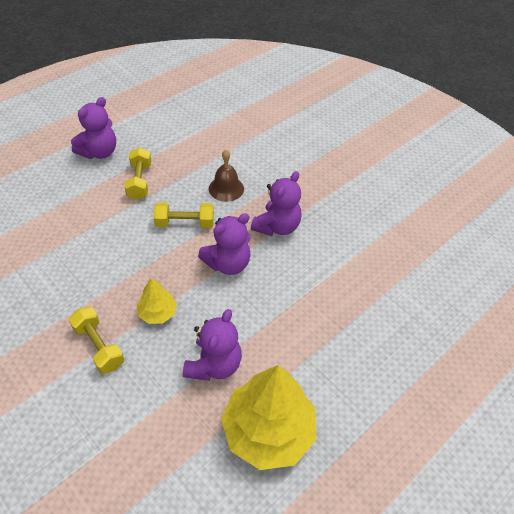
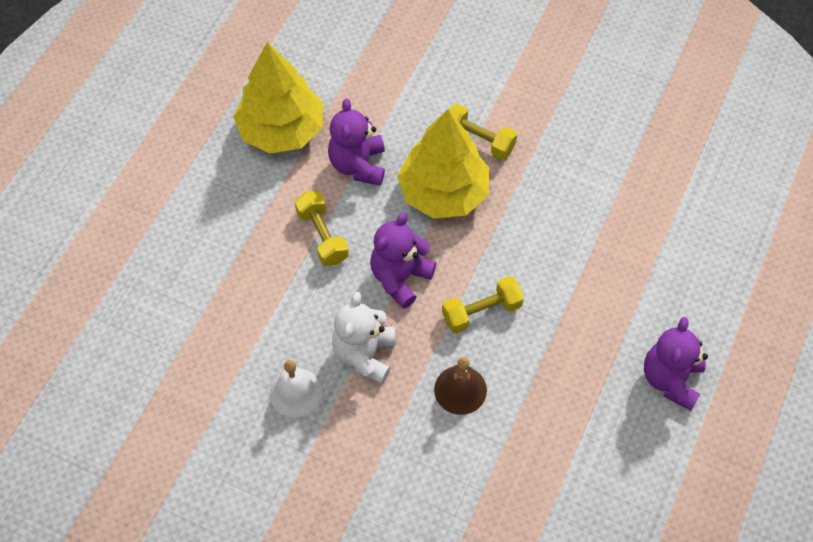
camera: 160 degrees right, 10 degrees up
(139, 181) = (580, 352): yellow dumbbell -> yellow dumbbell (322, 236)
(157, 313) = (443, 192): yellow tree -> yellow tree, size x2.06
(277, 226) = (364, 354): purple teddy bear -> white teddy bear
(332, 222) = (295, 392): none -> white bell

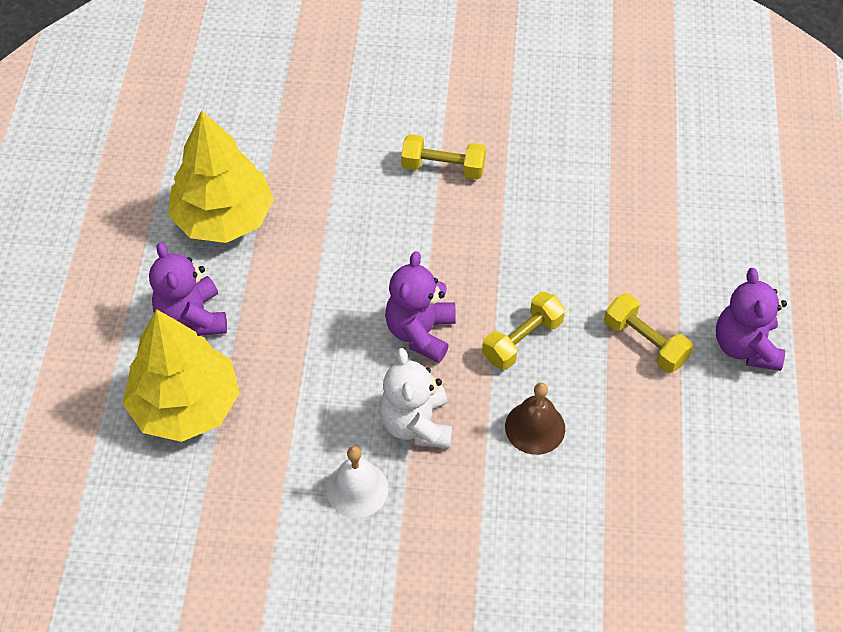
camera: 20 degrees left, 5 degrees down
(322, 236) = (316, 315): yellow dumbbell -> yellow dumbbell (645, 342)
(358, 165) = (324, 230): purple teddy bear -> purple teddy bear (192, 318)
(443, 192) = (429, 231): yellow tree -> yellow tree (186, 405)

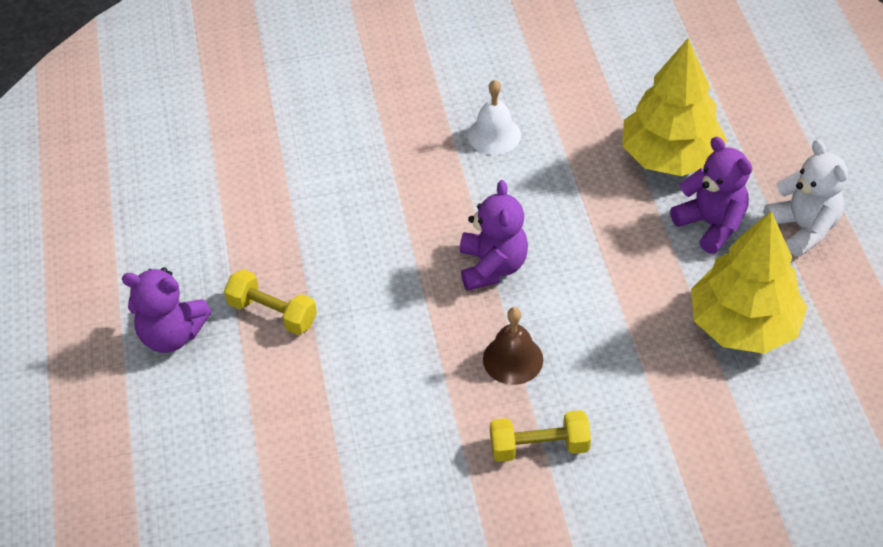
camera: 165 degrees right, 5 degrees down
(416, 424) = (465, 192): white teddy bear -> white teddy bear (803, 228)
(522, 340) = (392, 284): yellow dumbbell -> none
(535, 427) = (359, 215): brown bell -> brown bell (513, 359)
(745, 346) = (172, 334): purple teddy bear -> purple teddy bear turned 120 degrees clockwise

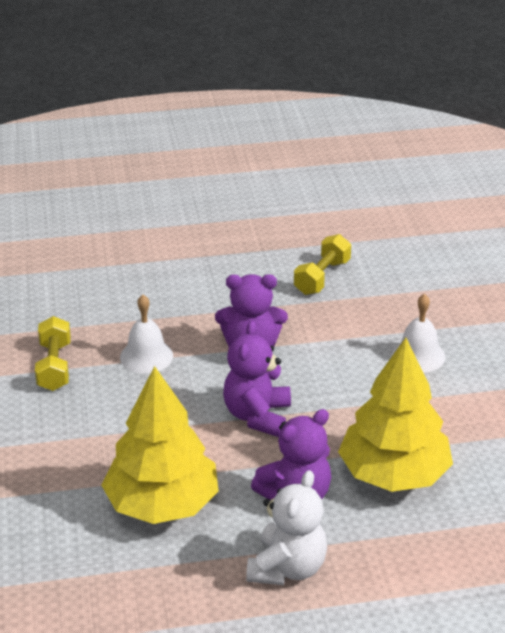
camera: 90 degrees right, 15 degrees down
(172, 334) = (198, 195): purple teddy bear -> purple teddy bear (257, 416)
(272, 313) = (213, 237): yellow dumbbell -> yellow dumbbell (322, 277)
(513, 359) = (146, 356): brown bell -> white bell
(803, 228) = (287, 568): white teddy bear -> white teddy bear turned 45 degrees counterclockwise

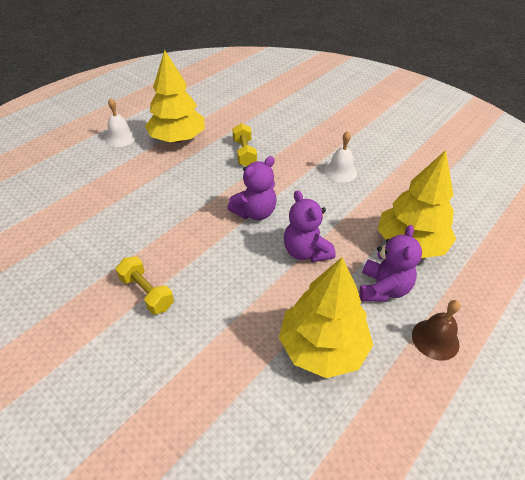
camera: 40 degrees left, 10 degrees up
(146, 356) = (200, 251): white bell -> white bell (120, 138)
(261, 224) = (177, 138): none -> yellow tree
(287, 568) = (435, 339): white teddy bear -> brown bell

